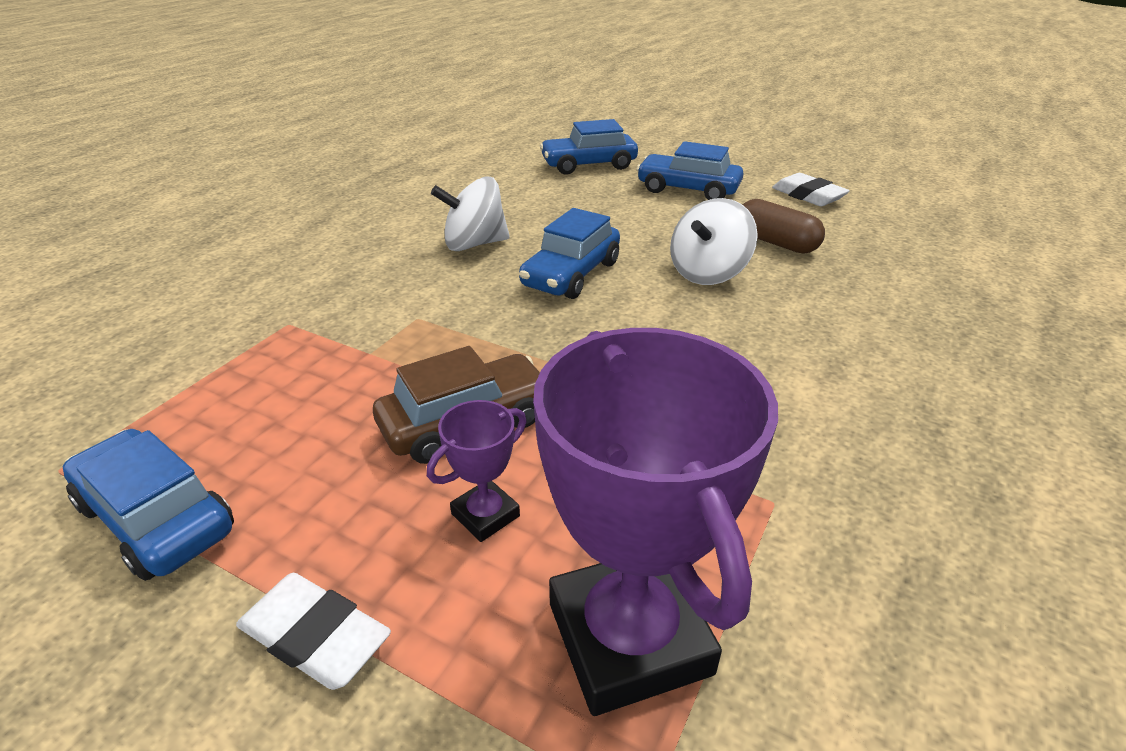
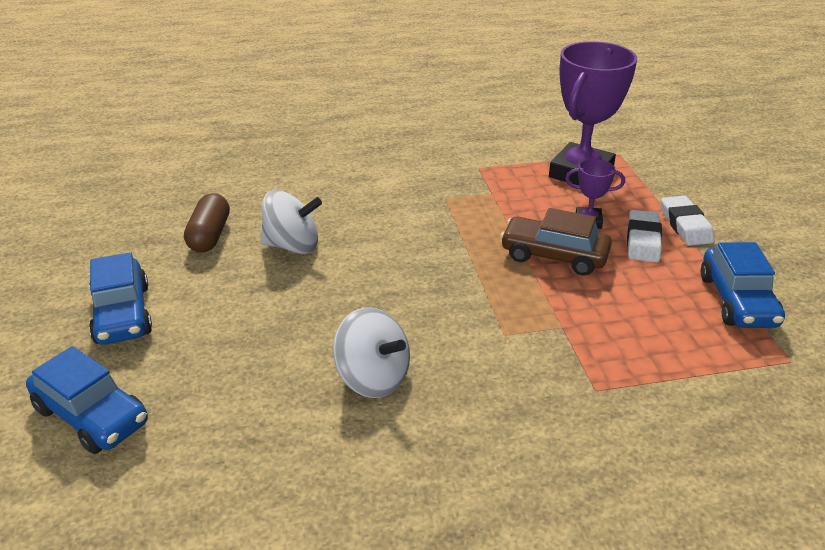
camera: 130 degrees left, 0 degrees up
(571, 274) = (363, 299): blue car -> none
(808, 196) = (87, 248): white eraser -> white eraser (643, 241)

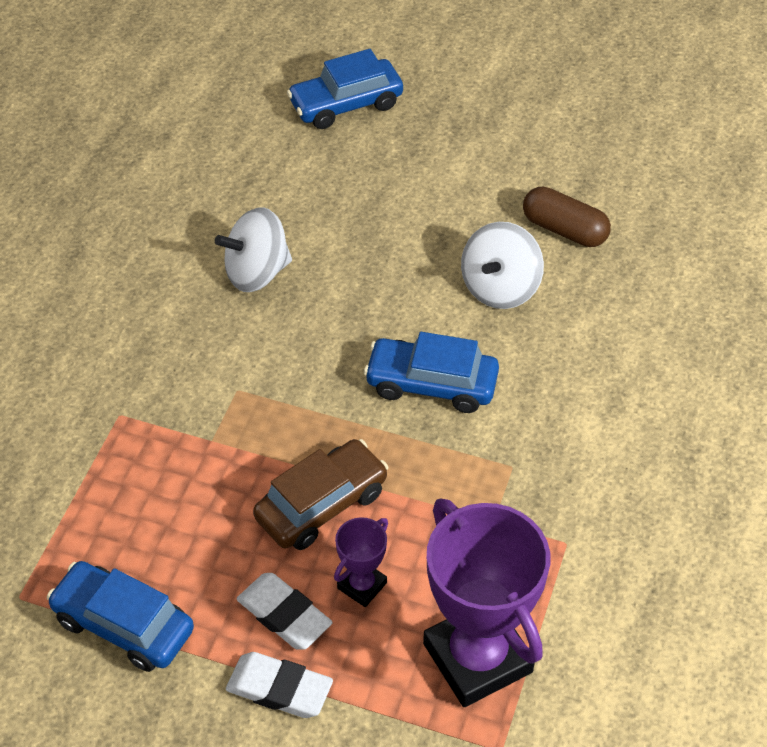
camera: 120 degrees right, 15 degrees up
(122, 314) = (467, 142): blue car -> blue car (431, 384)

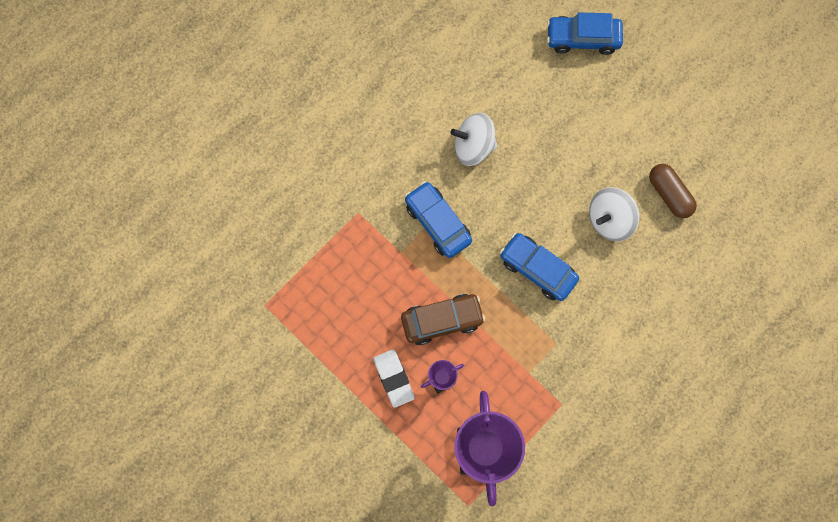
camera: 25 degrees right, 25 degrees up
(123, 625) = (310, 346): blue car -> blue car (437, 223)
(279, 689) = (373, 420): white eraser -> none

